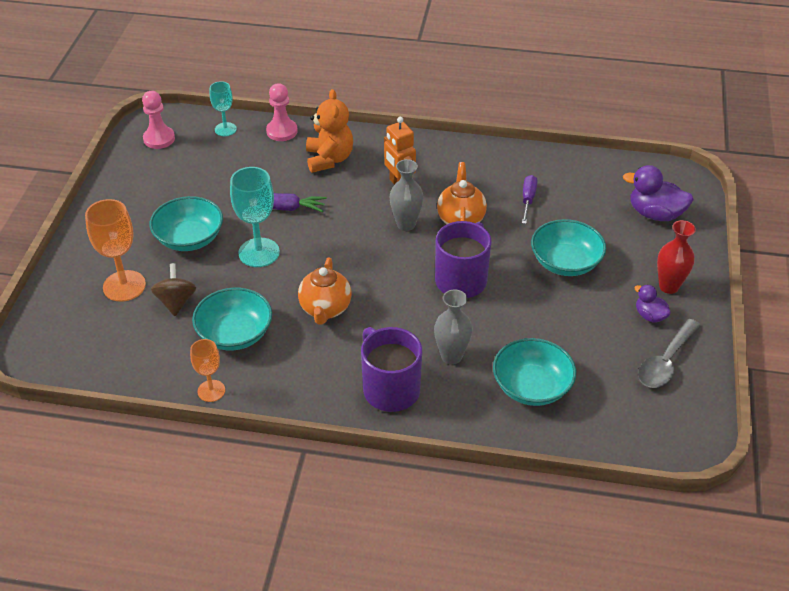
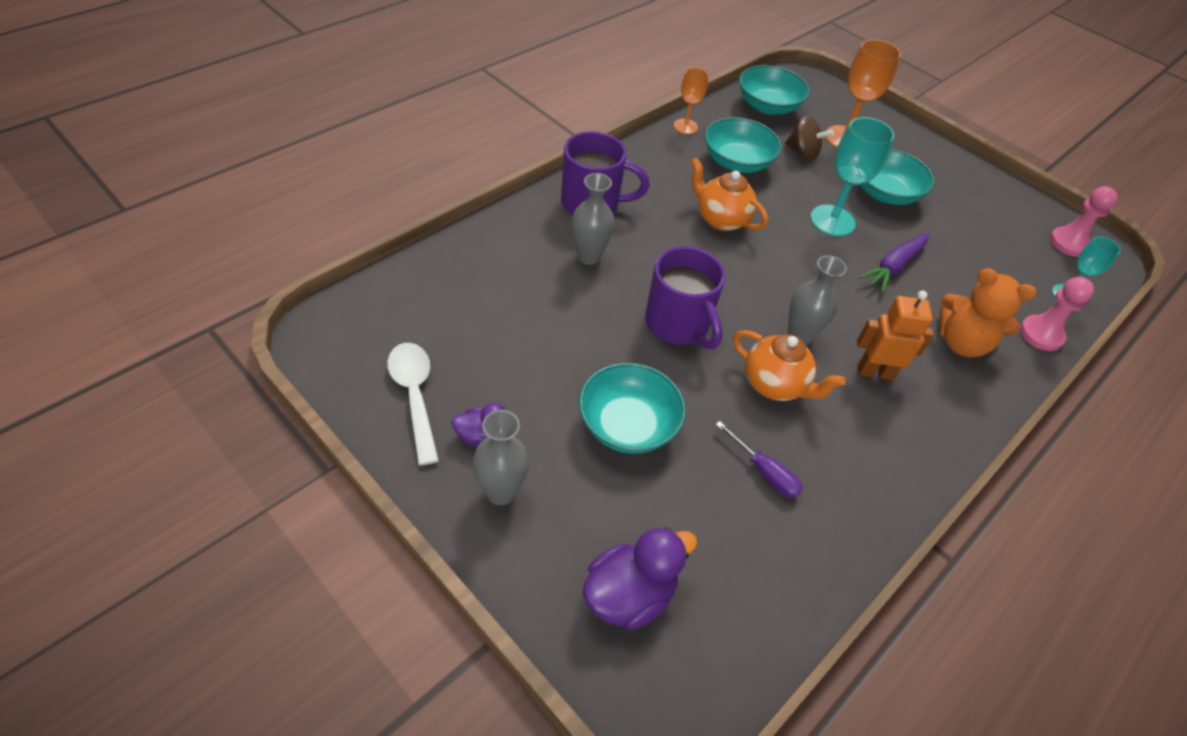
camera: 120 degrees right, 5 degrees up
(532, 387) = (500, 281): turquoise bowl -> turquoise bowl (767, 106)
(665, 362) = (414, 396): grey spoon -> white spoon
(668, 286) = (500, 492): red vase -> grey vase

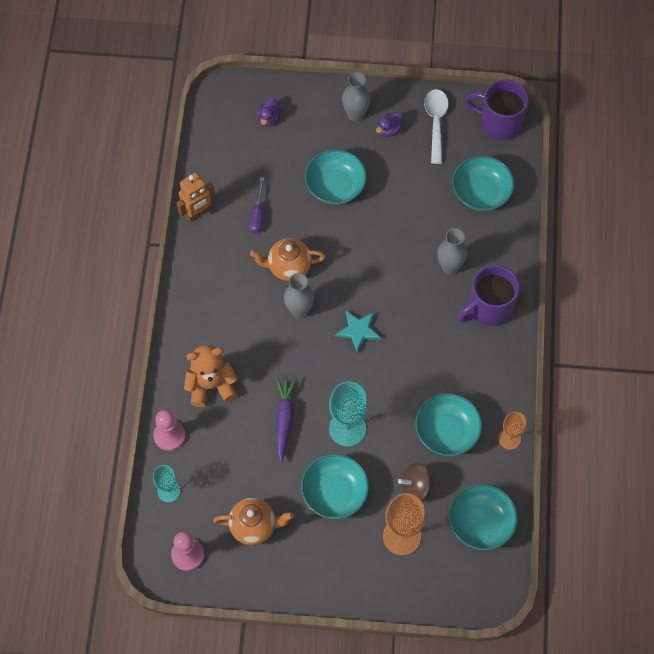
camera: 145 degrees right, 15 degrees up
(414, 396) = (436, 123): white spoon -> white spoon turned 120 degrees counterclockwise
(467, 289) = (481, 193): none -> turquoise bowl
(629, 595) = (269, 118): purple duck -> purple duck, size x0.57
(678, 325) = (364, 263): purple mug -> purple mug (499, 122)
(721, 219) = (410, 365): orange teapot -> orange teapot (254, 526)
(747, 276) = (358, 331): none -> turquoise star
(764, 472) = (258, 214): purple screwdriver -> purple screwdriver turned 90 degrees counterclockwise
(874, 372) = (245, 320): orange robot -> orange robot (197, 214)

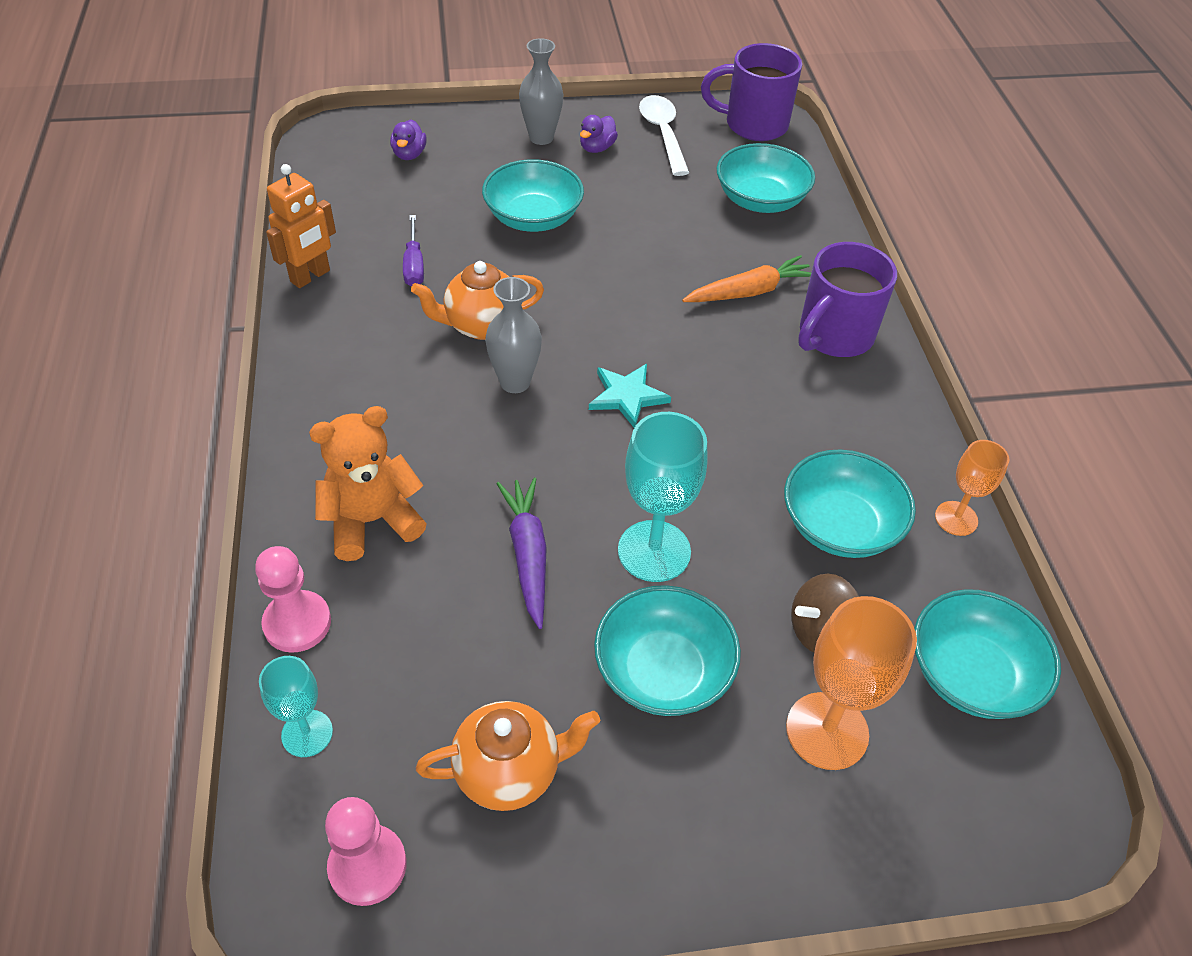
camera: 15 degrees left, 15 degrees down
(449, 267) = (749, 292): grey vase -> orange carrot

